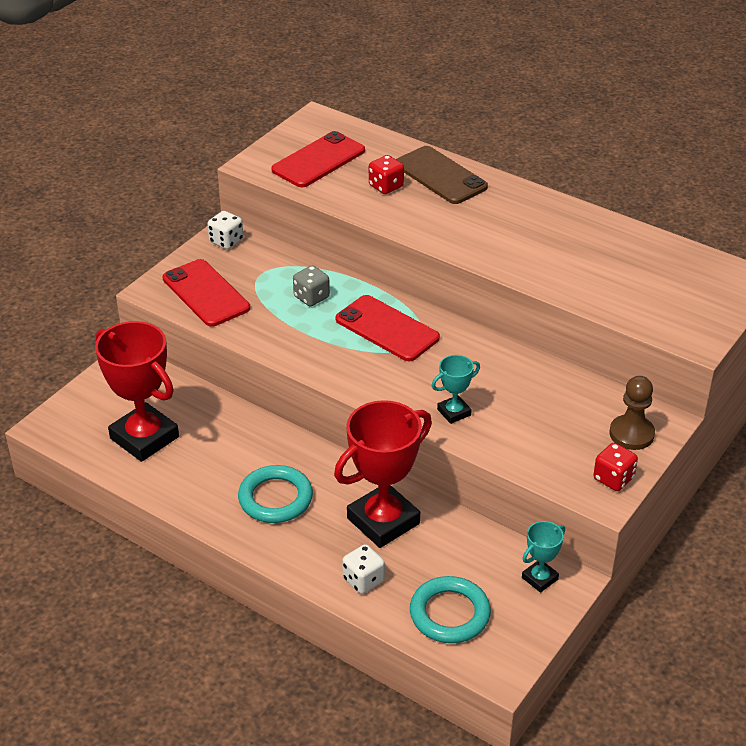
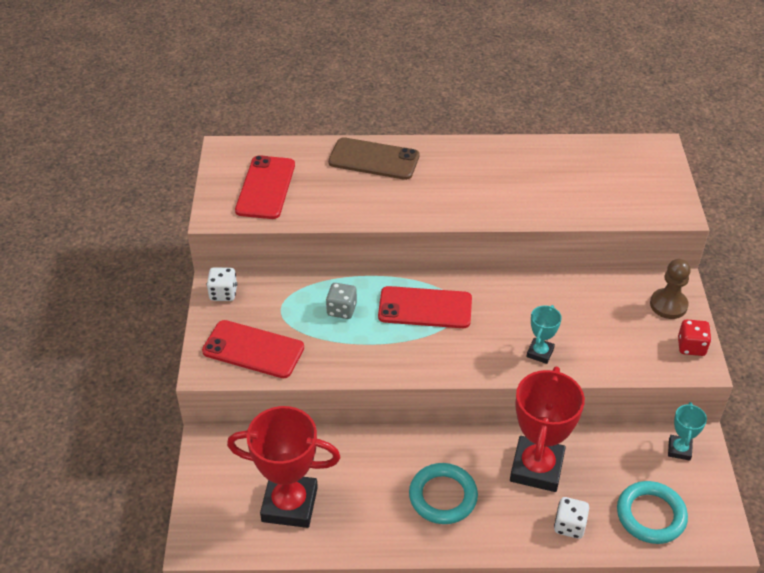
camera: 35 degrees left, 5 degrees up
(386, 186) = (342, 187): red dice -> none

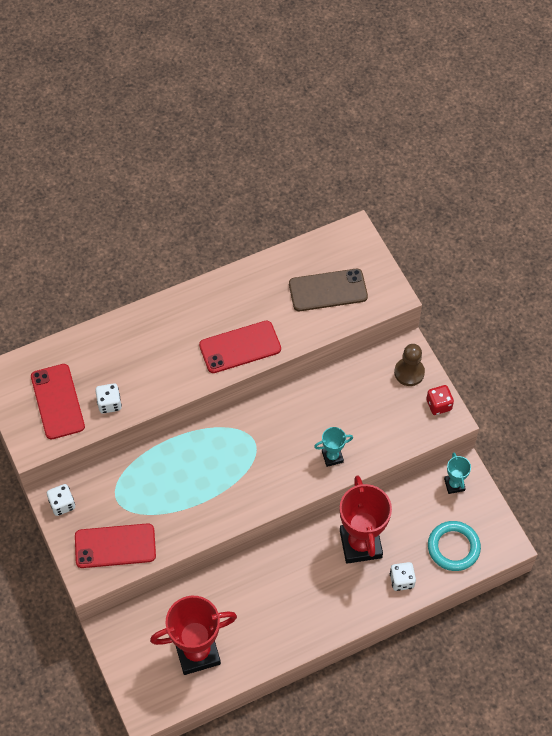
camera: 25 degrees left, 15 degrees up
(316, 206) = (109, 403): none -> white dice
(341, 310) = (165, 480): grey dice -> none
(374, 159) = (131, 335): brown phone -> brown phone (328, 290)
(425, 308) = (228, 451): red phone -> red phone (240, 347)
(443, 496) = (304, 596): turquoise ring -> none
(540, 353) = (332, 457): turquoise trophy -> turquoise trophy turned 75 degrees clockwise

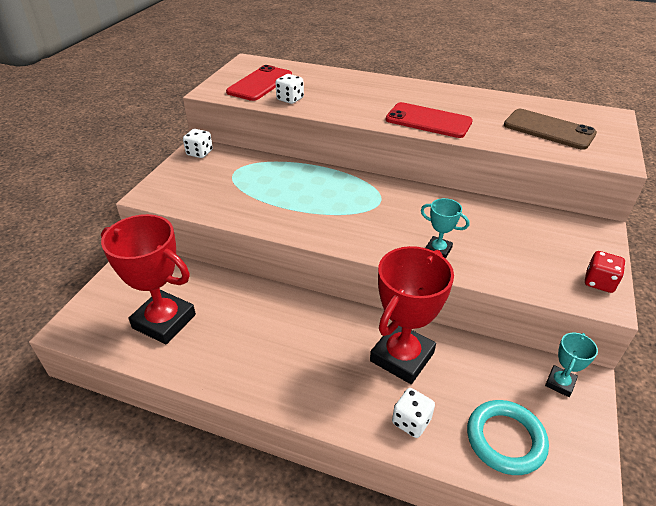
camera: 45 degrees right, 20 degrees down
(115, 546) = (193, 191): red phone -> none
(409, 372) = (585, 243): brown pawn -> none

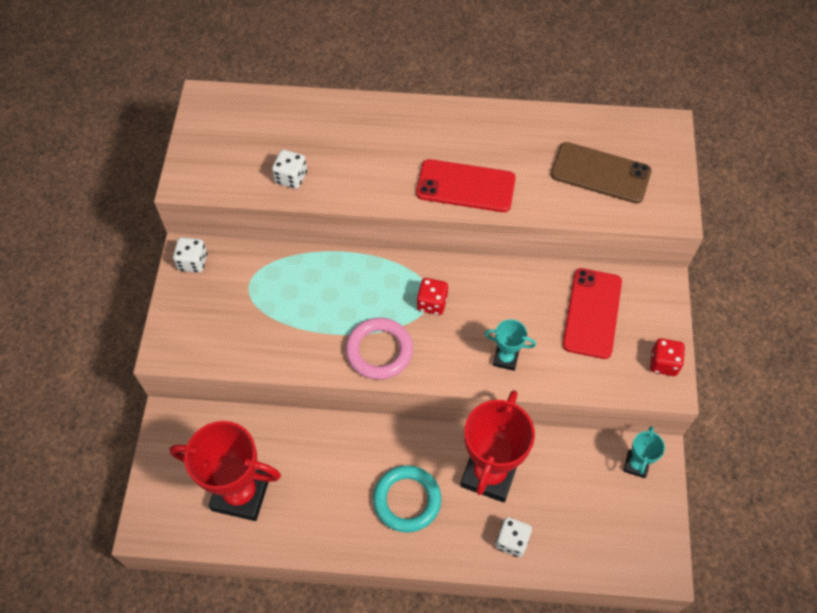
camera: 15 degrees left, 20 degrees up
(260, 83) = (241, 150): red phone -> red phone (592, 313)
(323, 225) = (379, 351): none -> pink ring
(380, 205) = (432, 303): none -> red dice
(505, 439) = (594, 536): turquoise ring -> turquoise ring (407, 500)

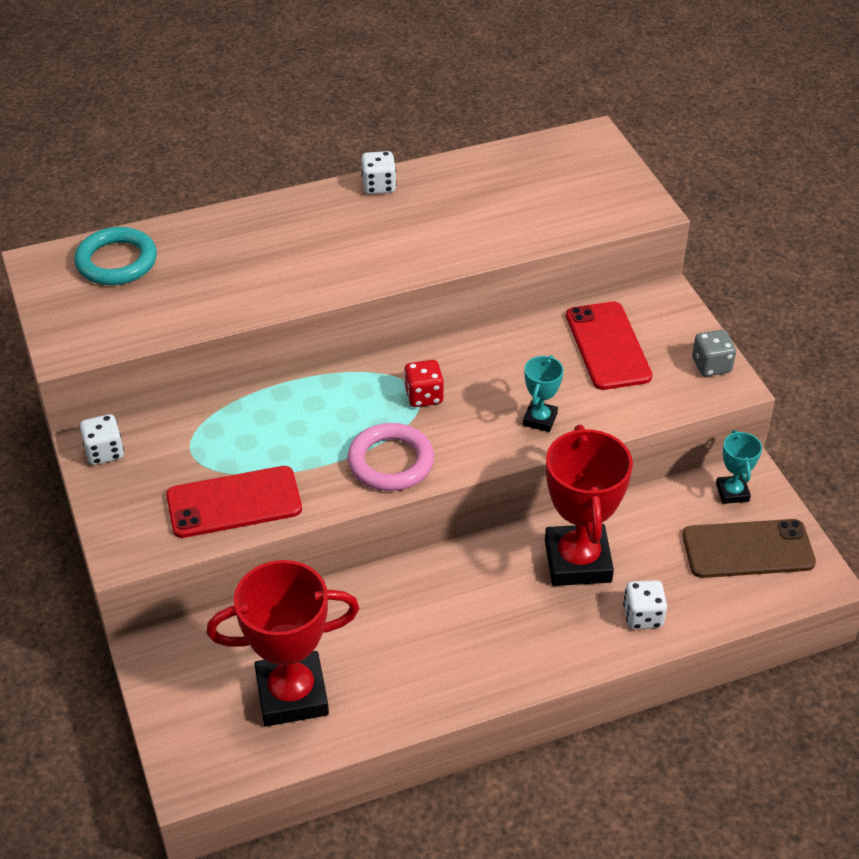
camera: 25 degrees left, 15 degrees down
(291, 177) = (197, 306): white dice -> white dice (379, 186)
(407, 500) = (499, 623): turquoise ring -> turquoise ring (116, 261)
(465, 186) = (408, 252): red phone -> red phone (234, 502)
(505, 358) = (540, 419): turquoise trophy -> turquoise trophy turned 60 degrees counterclockwise
(600, 173) = (548, 197): brown phone -> brown phone (748, 549)
(663, 363) = (711, 365): red dice -> grey dice

